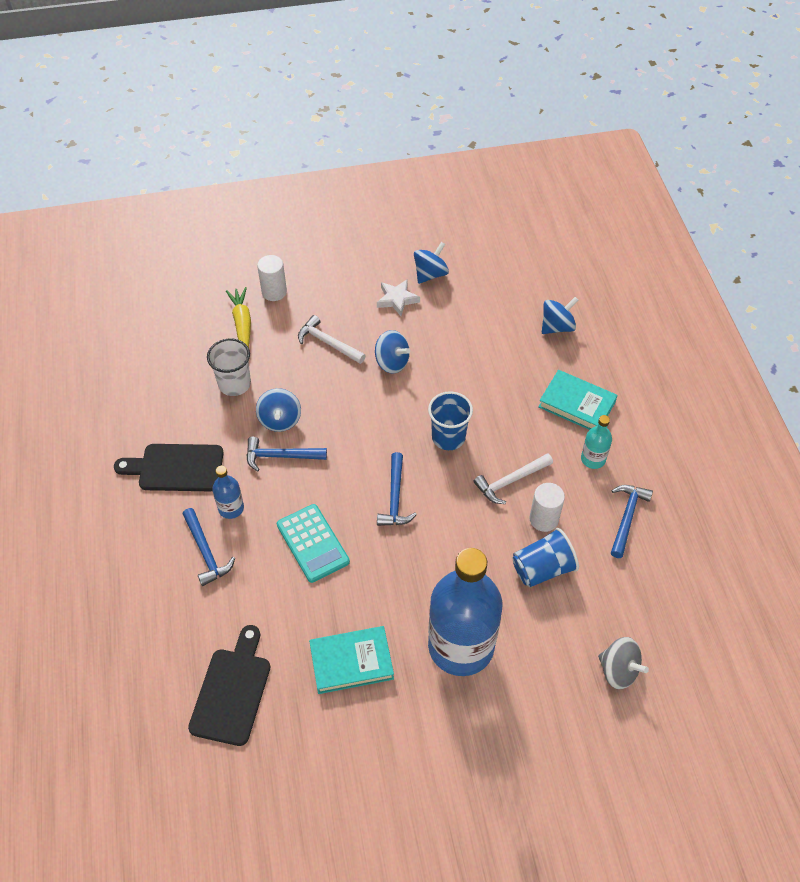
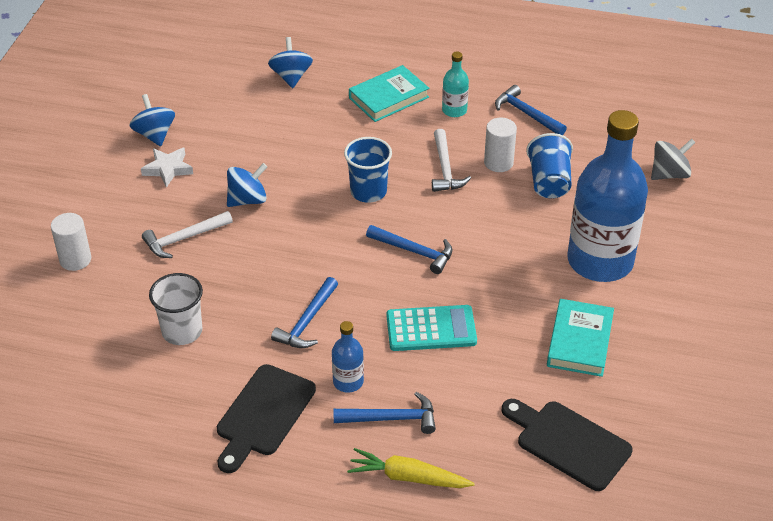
camera: 65 degrees left, 10 degrees down
(242, 324) = (100, 300): yellow carrot -> yellow carrot (408, 477)
(280, 420) = (259, 308): blue spinning top -> none

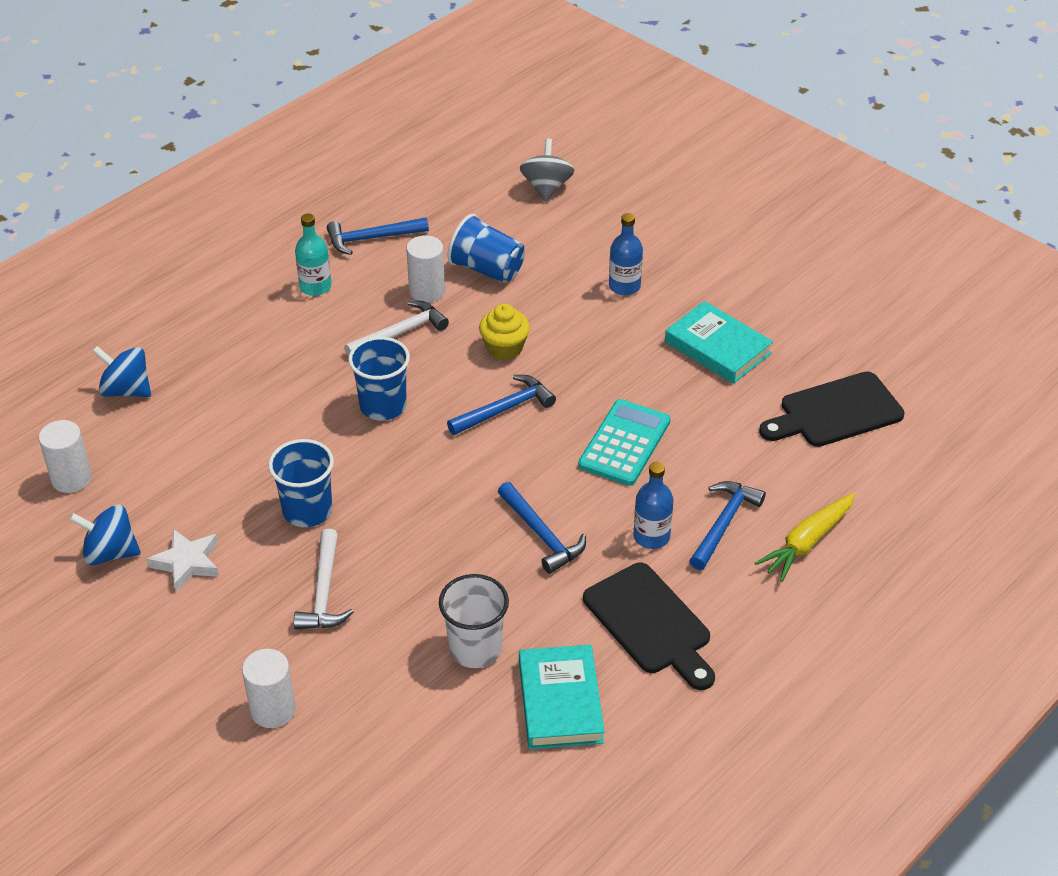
camera: 60 degrees left, 0 degrees up
(202, 91) = (71, 478): none -> white cylinder
(247, 200) = (307, 510): blue spinning top -> blue cup
(388, 98) = (245, 327): turquoise book -> turquoise book (560, 702)
(445, 169) = (400, 333): white hammer -> white hammer turned 60 degrees counterclockwise
(475, 225) = (504, 348): none -> yellow cupcake
(600, 261) = (624, 286): blue bottle -> blue bottle, size x0.42

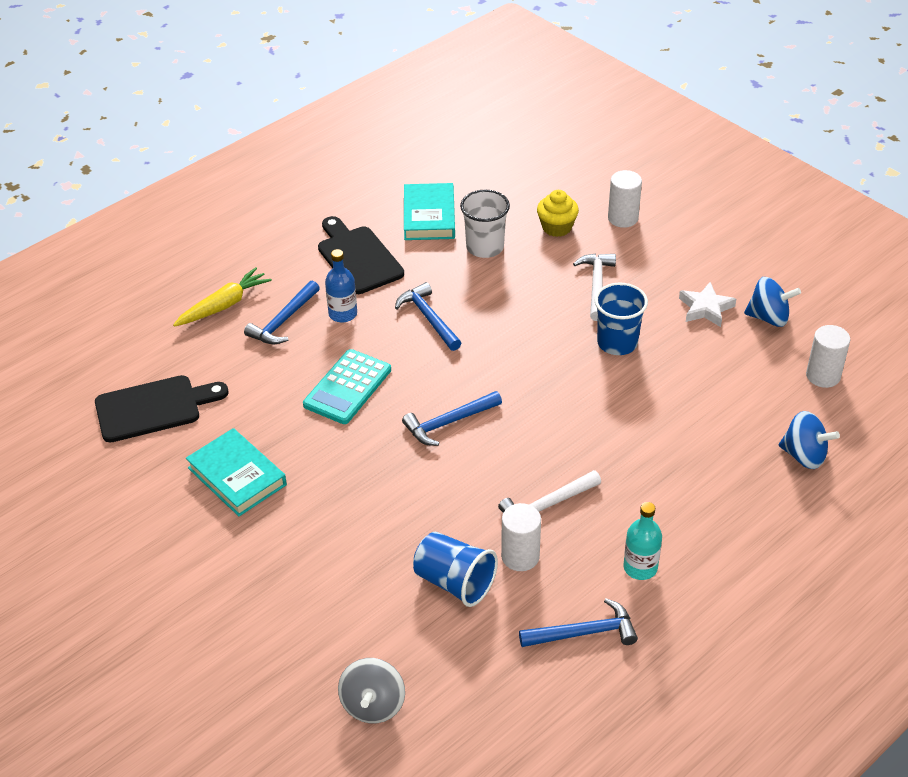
camera: 175 degrees left, 0 degrees up
(383, 406) = (560, 430): blue cup -> none
(504, 348) = (444, 485): yellow cupcake -> yellow cupcake (556, 227)
(624, 286) = (310, 553): blue bottle -> none

